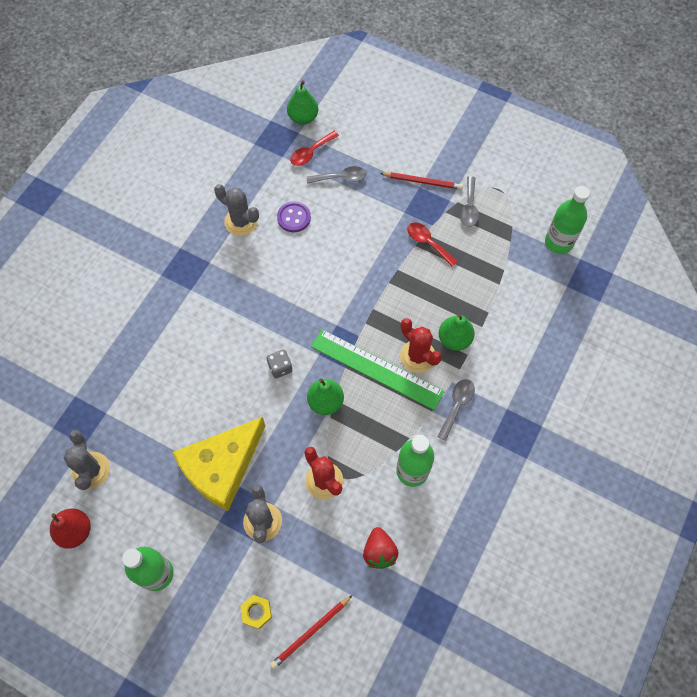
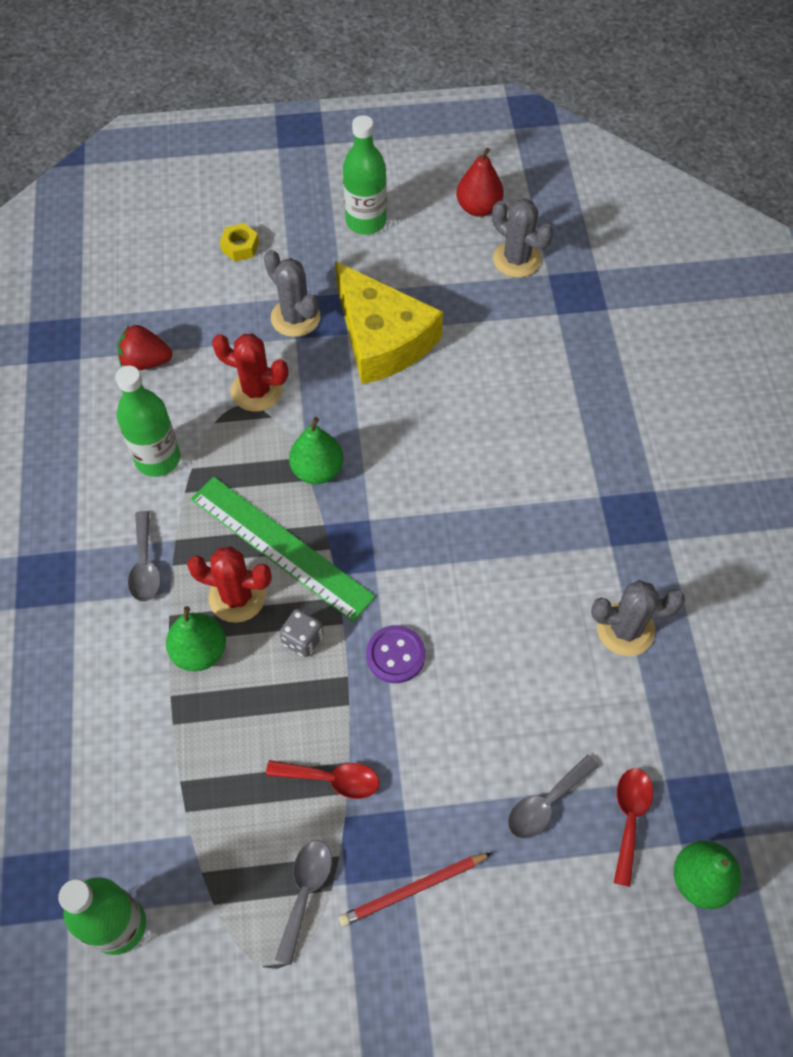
camera: 145 degrees right, 5 degrees down
(221, 467) = (382, 338): yellow cheese -> yellow cheese turned 135 degrees clockwise
(280, 367) = (404, 475): grey dice -> grey dice (303, 639)
(294, 217) = (559, 686): purple button -> purple button (395, 655)
(311, 632) = (172, 261): red pencil -> none
(376, 369) = (281, 547): green ruler -> green ruler turned 45 degrees clockwise
(379, 552) = (146, 362): red strawberry -> red strawberry turned 45 degrees counterclockwise
(469, 207) = (305, 892): grey spoon -> grey spoon turned 45 degrees clockwise

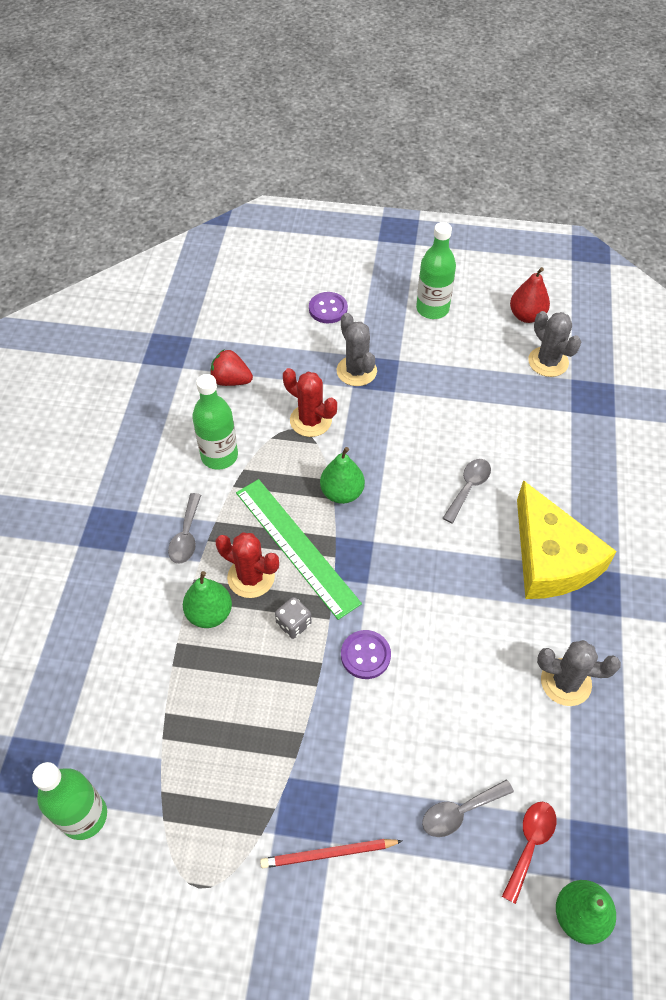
camera: 15 degrees right, 5 degrees down
(240, 247) = (328, 309): yellow nut -> purple button
(305, 892) = (239, 831): grey spoon -> grey spoon (468, 487)
(332, 779) = (286, 743): red spoon -> none
(382, 338) = (421, 401): yellow cheese -> yellow cheese (551, 558)

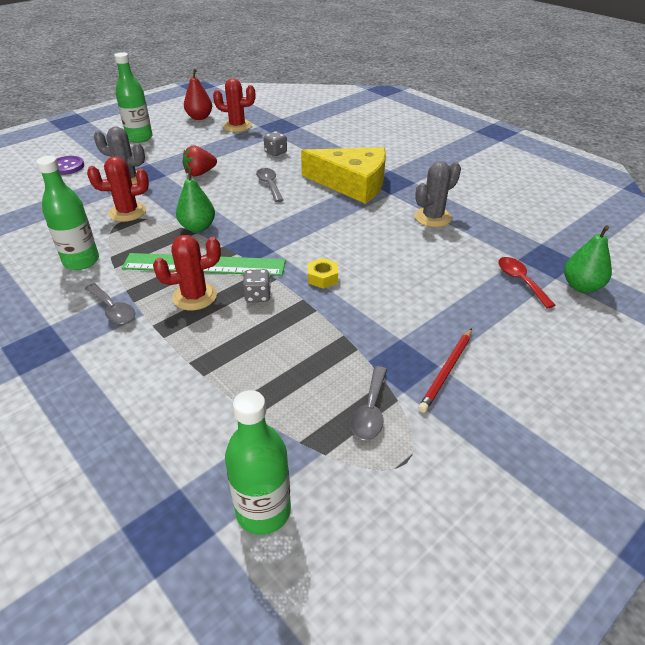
camera: 50 degrees left, 15 degrees down
(209, 613) = (191, 331): green pear -> none
(231, 380) = (37, 226): red strawberry -> red strawberry (200, 173)
(365, 655) = (322, 277): purple button -> yellow nut
(460, 812) = (473, 296): grey spoon -> grey spoon (370, 411)
(535, 440) = (275, 152): none -> grey dice
(548, 362) = (237, 126): grey cactus -> red cactus

